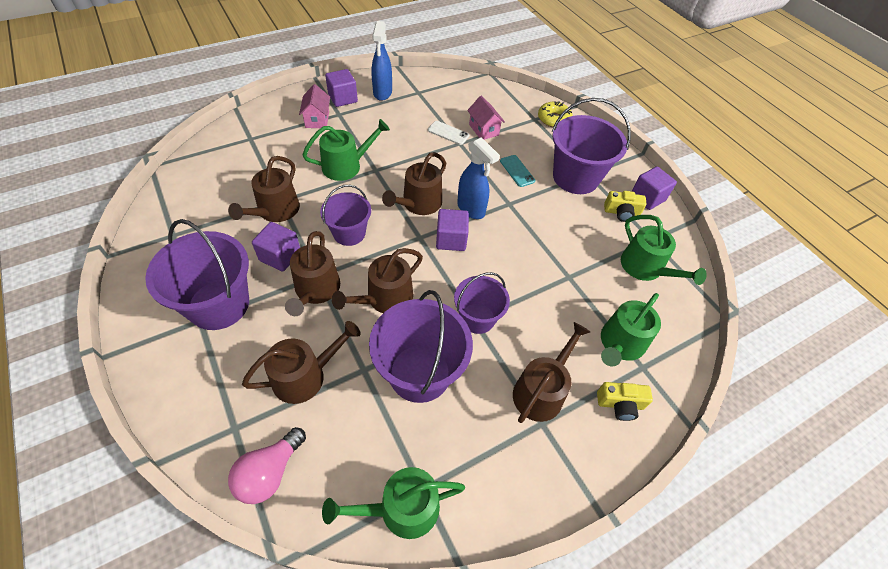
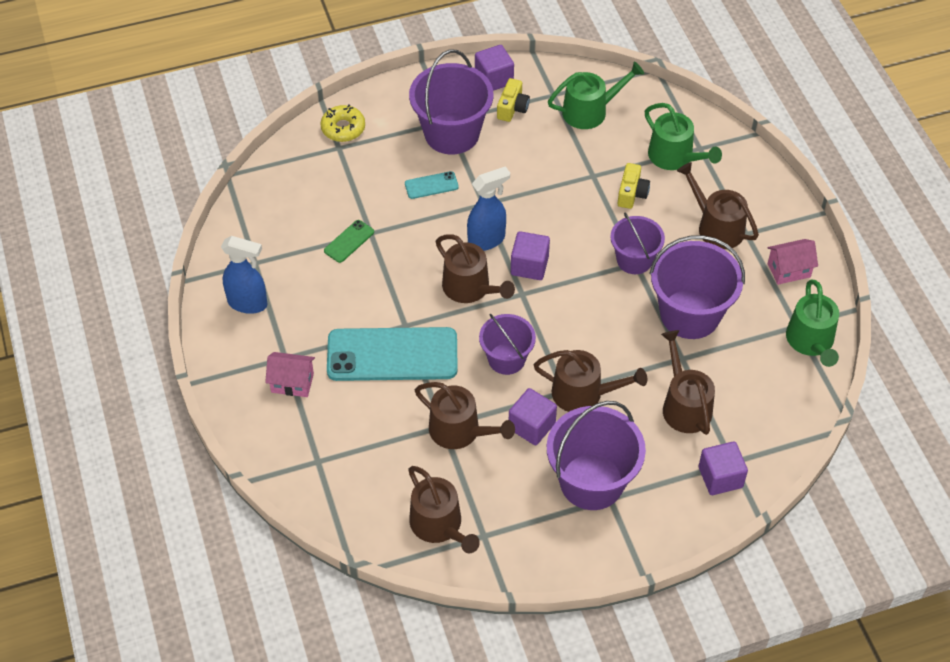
camera: 75 degrees left, 0 degrees up
(270, 472) = (775, 433): pink light bulb -> none
(343, 98) = (250, 351): purple cube -> purple cube (720, 477)
(346, 166) = (392, 355): green watering can -> turquoise phone
(385, 298) = (601, 333): brown watering can -> brown watering can (439, 525)
(448, 133) = (349, 241): white phone -> green phone
(483, 130) = (350, 204): pink house -> pink house (789, 270)
(620, 404) = (734, 174): yellow camera -> yellow camera (632, 193)

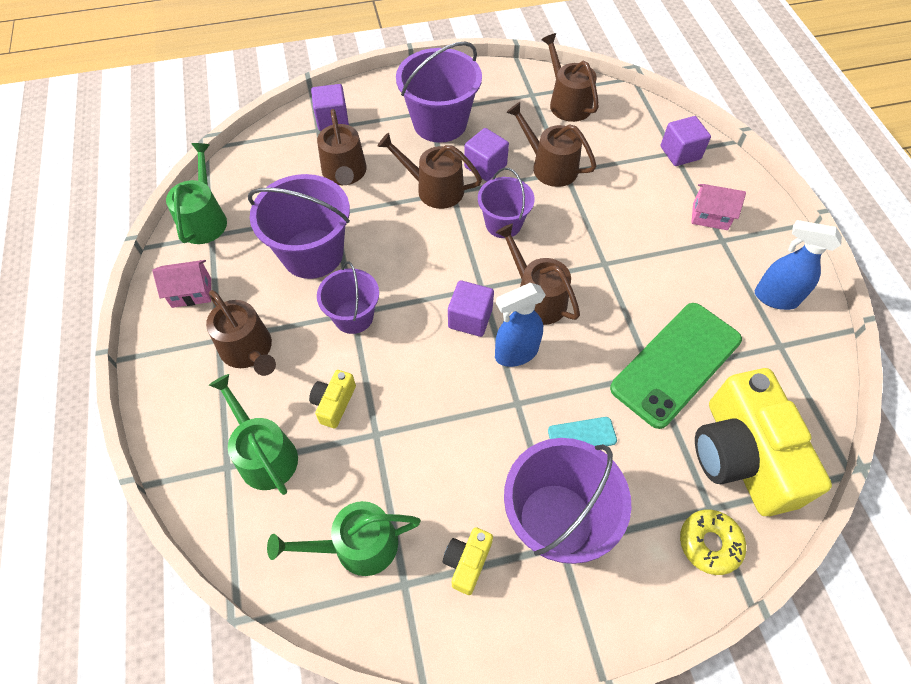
camera: 175 degrees left, 5 degrees up
(308, 180) = (741, 456): none -> yellow camera
(349, 241) = (676, 364): green phone -> green phone, size x2.33
(392, 355) = (615, 235): turquoise phone -> none
(494, 79) = (490, 626): purple cube -> purple cube (680, 153)

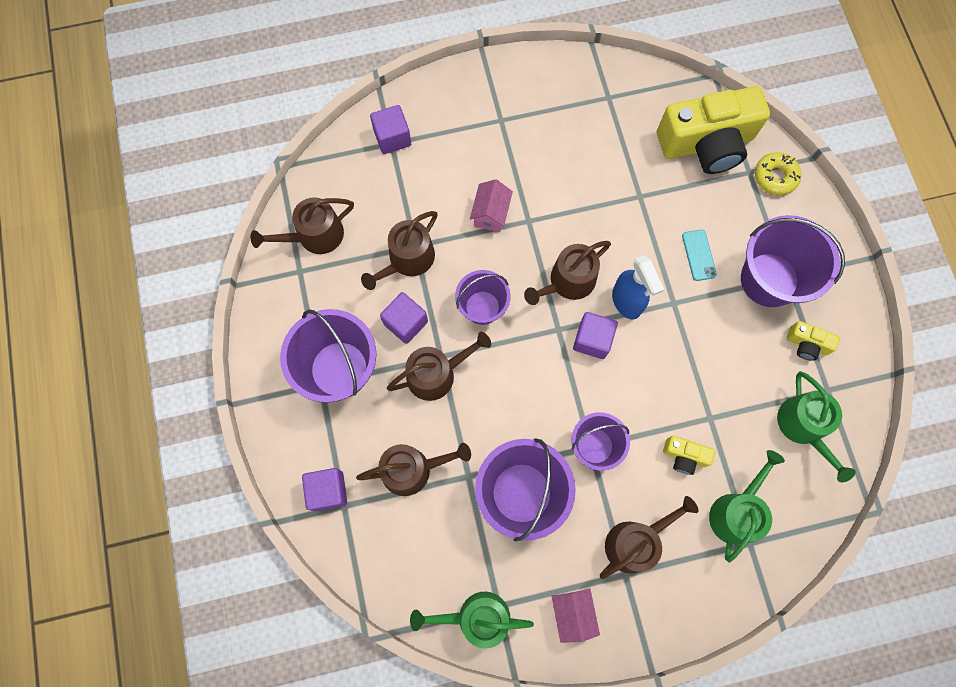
camera: 90 degrees left, 15 degrees up
(264, 454) = (736, 512): green watering can -> green watering can turned 150 degrees clockwise
(434, 189) = (436, 374): brown watering can -> brown watering can turned 135 degrees counterclockwise
(676, 364) = (630, 177): green phone -> none
(710, 216) = (473, 125): pink house -> pink house (491, 214)
(775, 298) = (562, 91): blue spray bottle -> none

